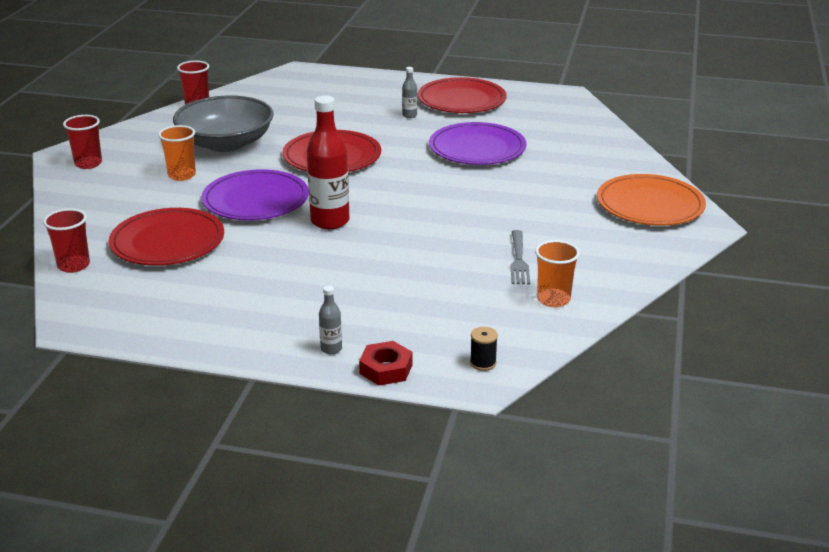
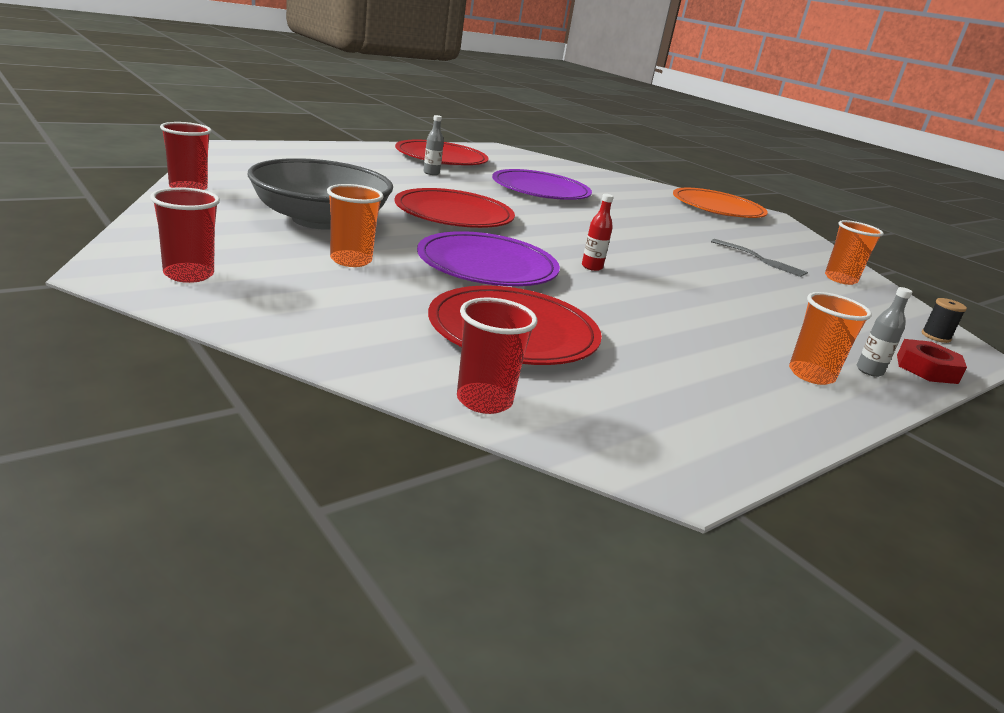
camera: 55 degrees left, 5 degrees down
(279, 331) = (811, 375): none -> orange cup
(330, 221) = (592, 267): red bottle -> red bottle, size x0.46

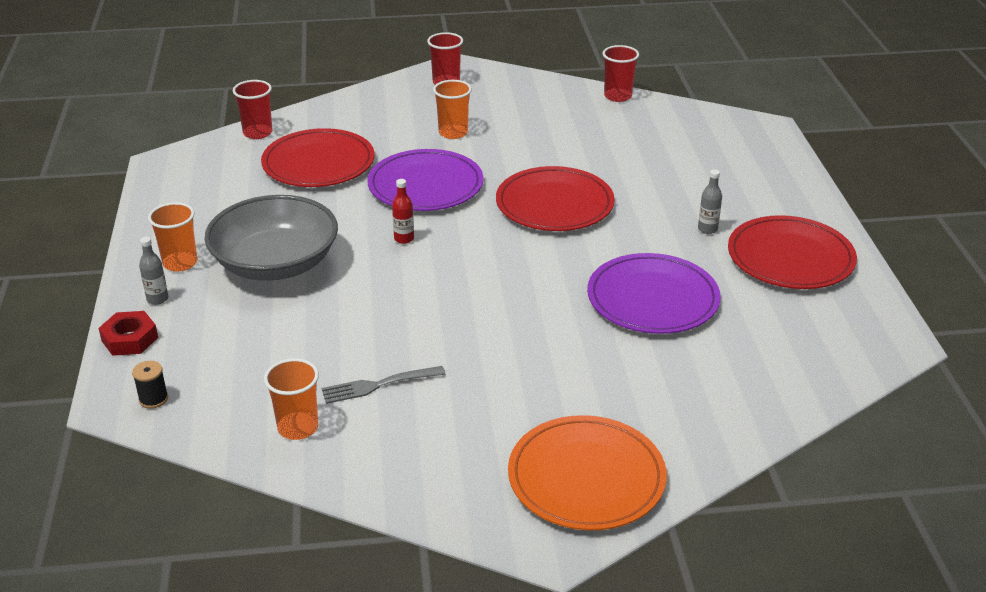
camera: 125 degrees right, 10 degrees up
(320, 220) = (540, 136): grey bowl -> grey bowl (275, 263)

